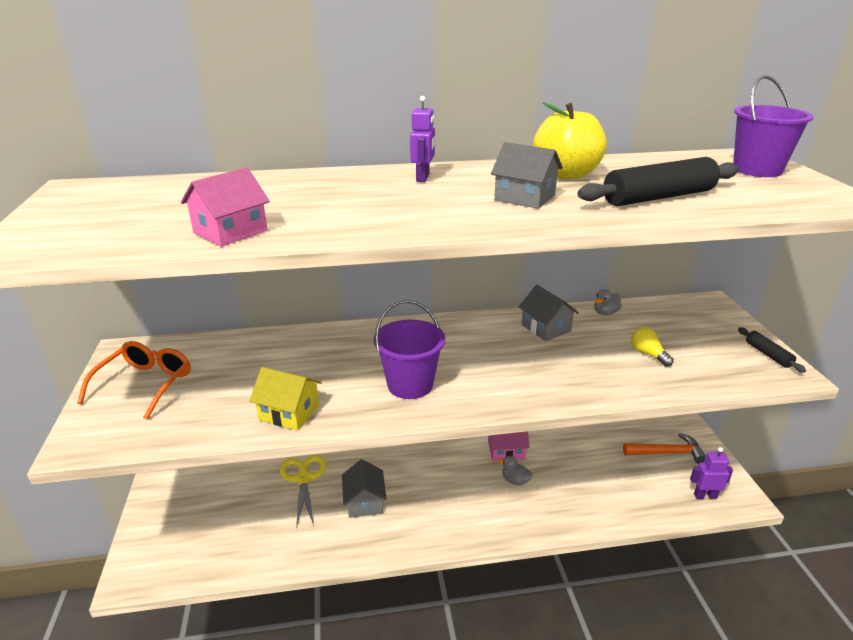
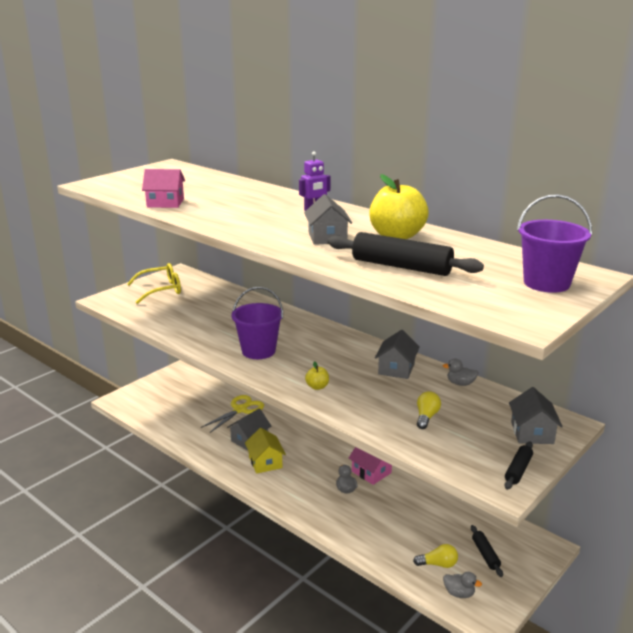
camera: 50 degrees right, 5 degrees down
(145, 384) = (161, 290): orange glasses -> yellow glasses
(289, 412) = (187, 331): yellow house -> yellow house (265, 462)
(532, 384) = (317, 387): none -> yellow apple
(661, 485) = (438, 564): none -> yellow light bulb
(667, 453) = (485, 554): orange hammer -> black rolling pin
(705, 495) = (459, 593): purple robot -> grey duck
(713, 322) = (532, 433): none -> grey house

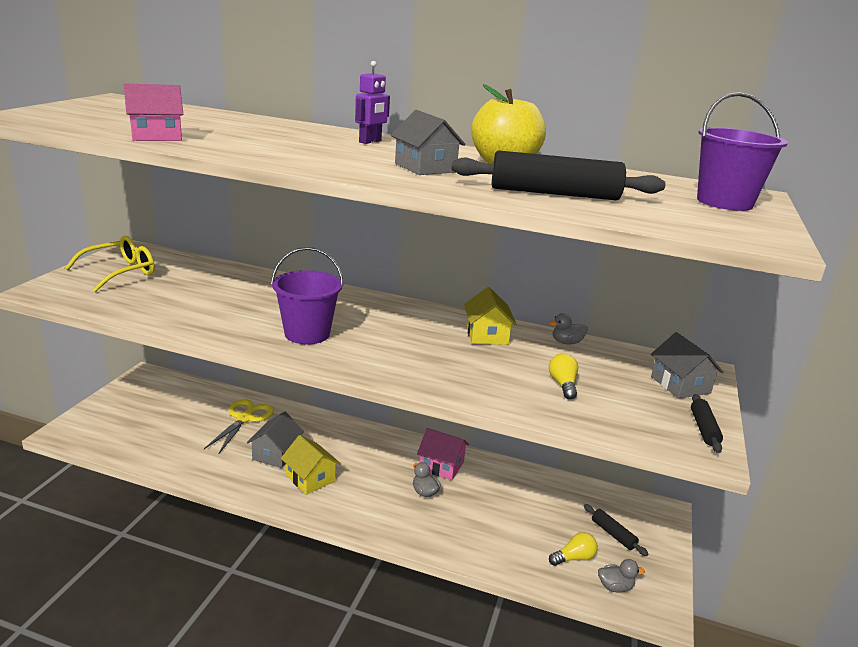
camera: 25 degrees left, 0 degrees up
(317, 387) = (413, 368): yellow apple -> none
(396, 369) = (487, 335): grey house -> yellow house

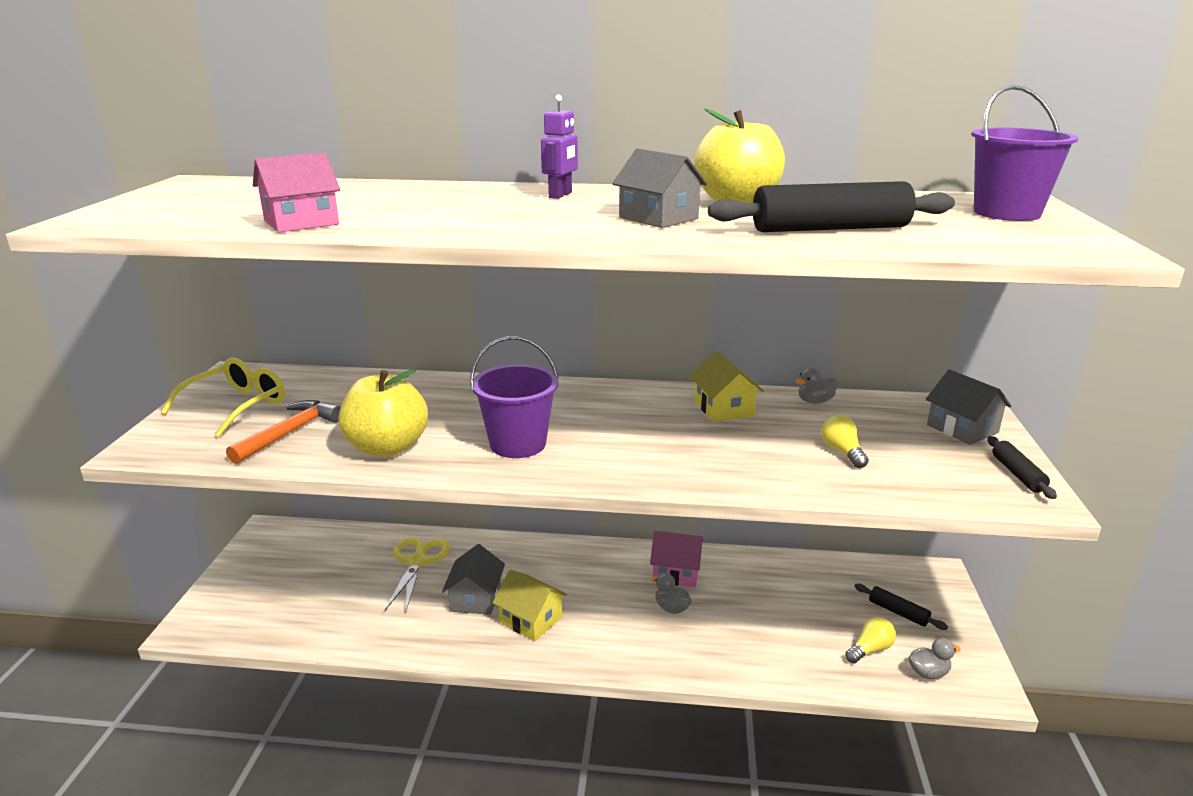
camera: 10 degrees left, 0 degrees up
(146, 297) = (290, 433): none -> orange hammer
(209, 320) = (387, 448): none -> yellow apple

